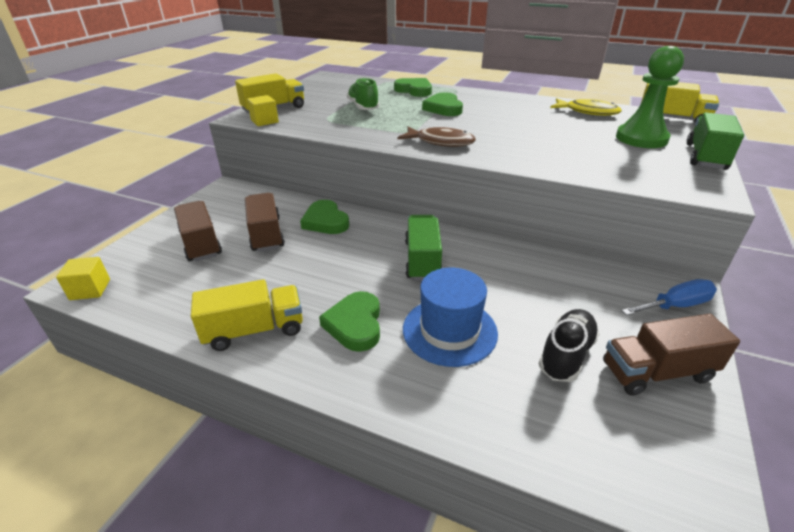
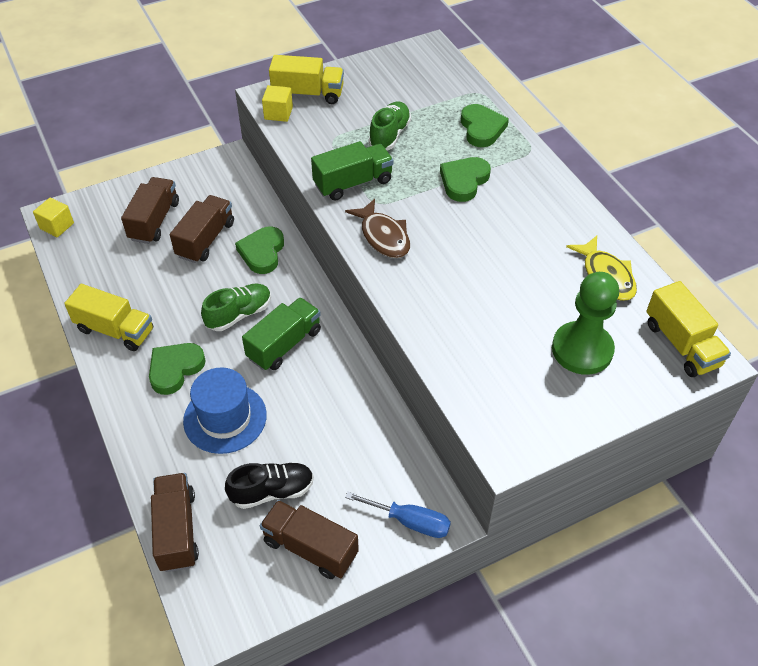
camera: 40 degrees right, 15 degrees up
(360, 262) = (239, 314): none -> green shoe
(546, 449) = (177, 530): none -> brown truck
(705, 157) = (595, 414): green truck -> green truck (353, 183)

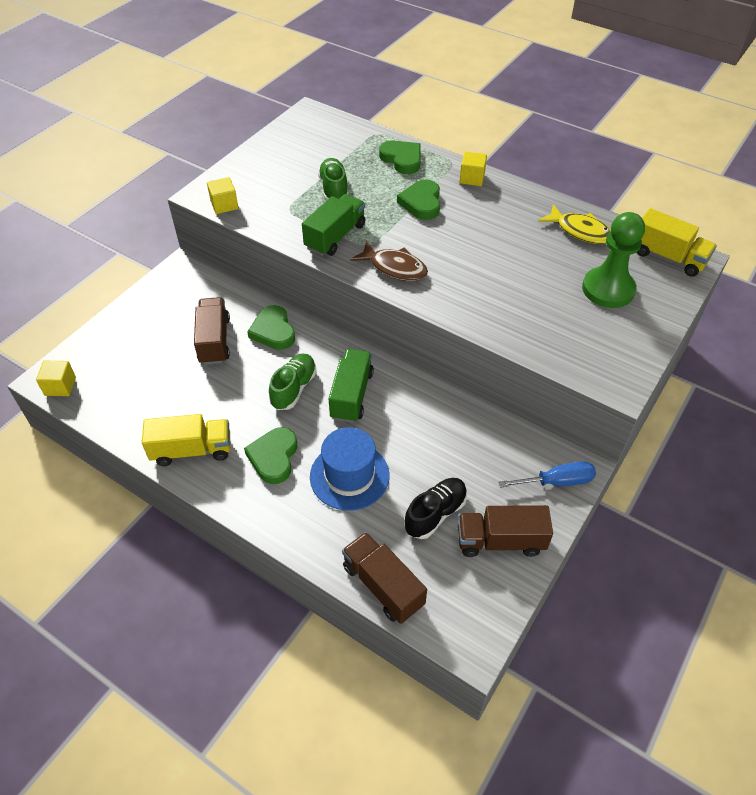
camera: 30 degrees left, 0 degrees up
(154, 221) = (154, 344): brown truck -> none
(308, 94) = (237, 181): yellow truck -> none
(537, 175) = (472, 178): none -> yellow cube

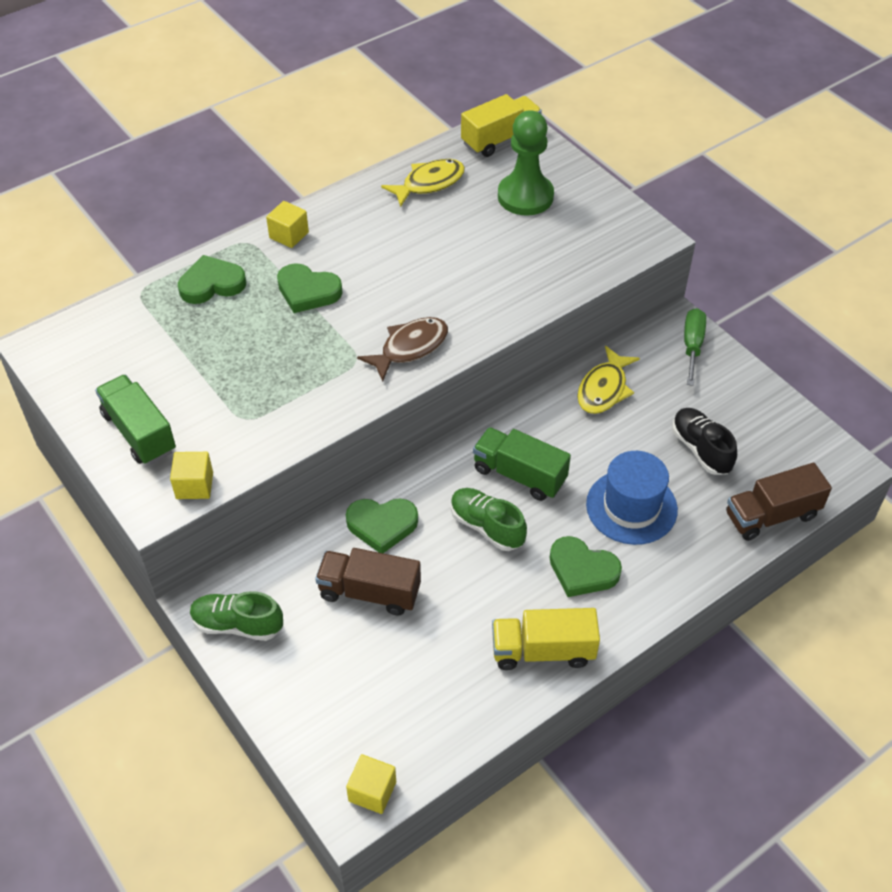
camera: 70 degrees left, 0 degrees up
(192, 450) = (543, 650): yellow truck -> yellow truck turned 105 degrees counterclockwise
(334, 189) = (232, 364): green shoe -> green shoe (237, 624)
(335, 237) = (326, 386): green truck -> green truck (139, 432)
(469, 428) = (604, 389): none -> yellow fish
(500, 541) = (746, 410): brown truck -> none
(557, 481) = (692, 346): blue screwdriver -> green screwdriver

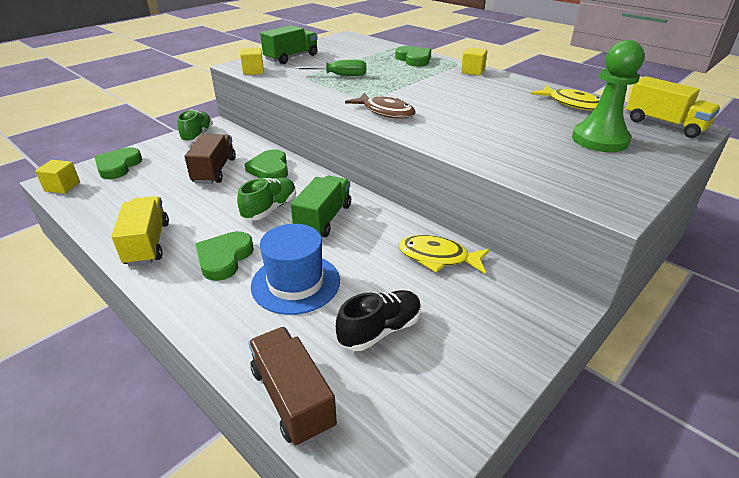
camera: 80 degrees right, 15 degrees down
(308, 291) = (423, 80): green heart -> green heart (118, 166)
(692, 346) = (533, 317): green screwdriver -> green screwdriver (340, 76)

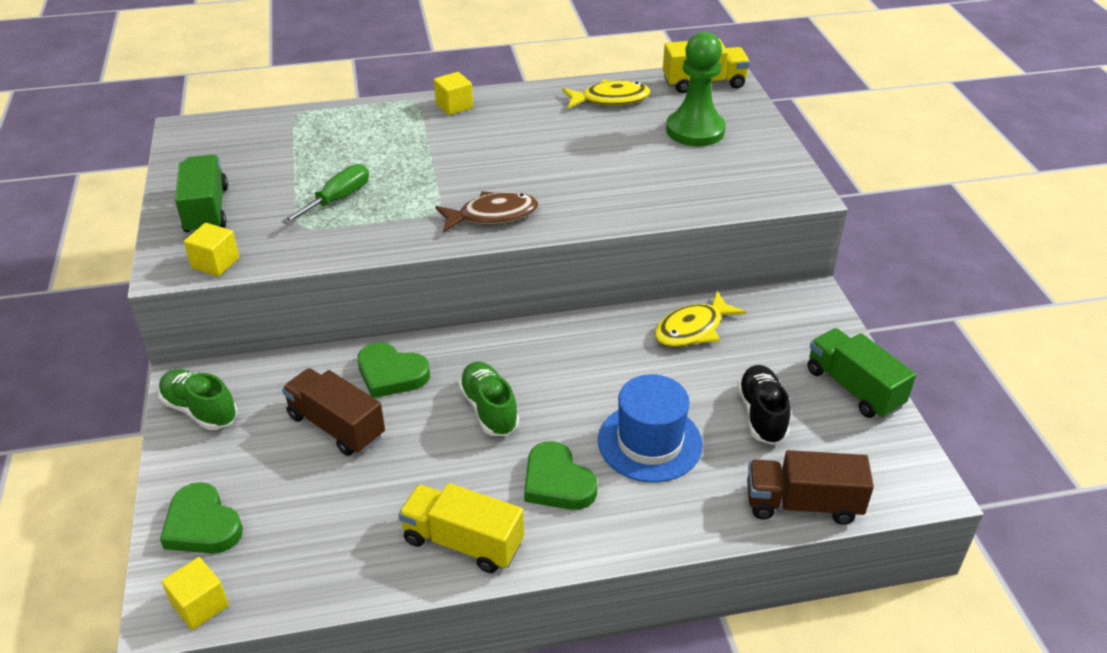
camera: 55 degrees left, 5 degrees up
(324, 219) = (554, 375): green truck -> green truck (853, 388)
(414, 59) = (359, 123): green heart -> none

